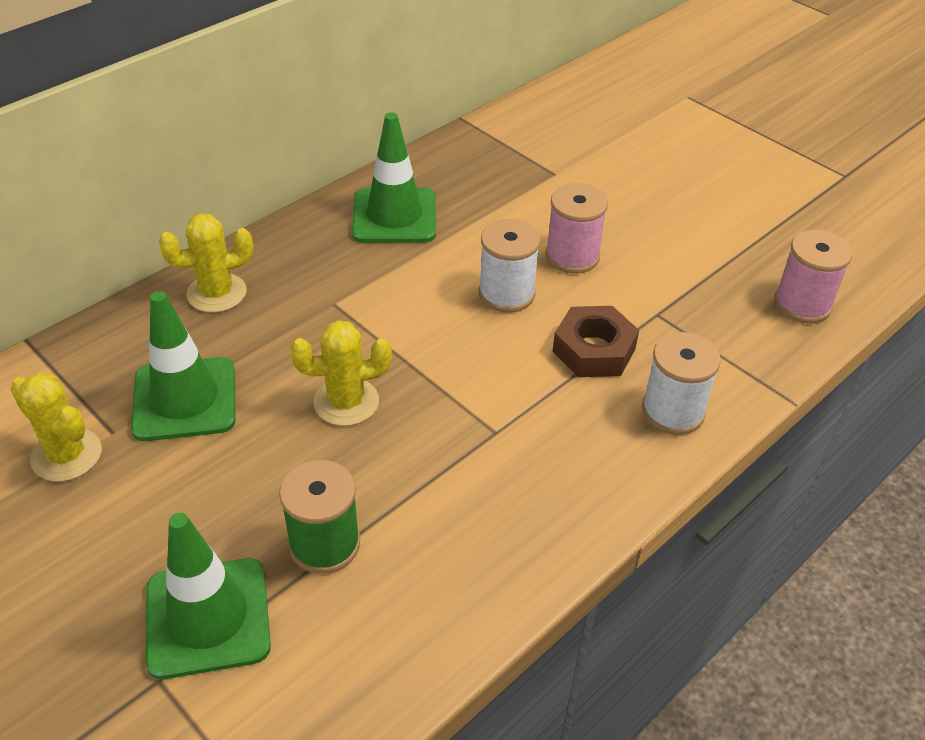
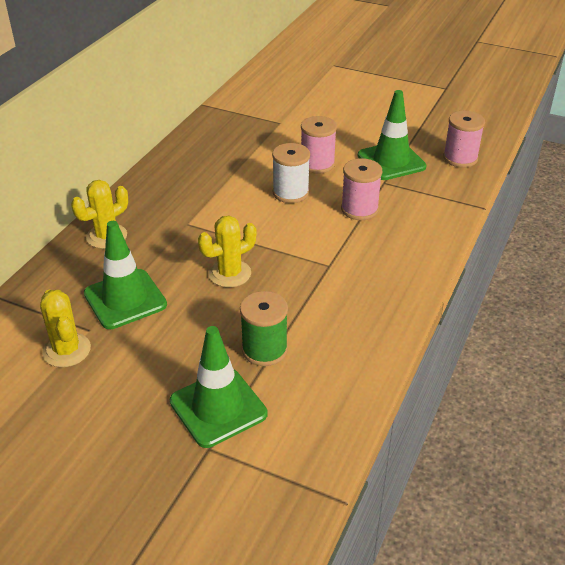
camera: 20 degrees left, 5 degrees down
(66, 455) = (66, 350): yellow cactus -> yellow cactus turned 45 degrees clockwise
(394, 216) = (195, 167): green traffic cone -> green traffic cone (391, 161)
(594, 350) = (359, 209): brown nut -> pink spool
(673, 411) = (422, 229): white spool -> none

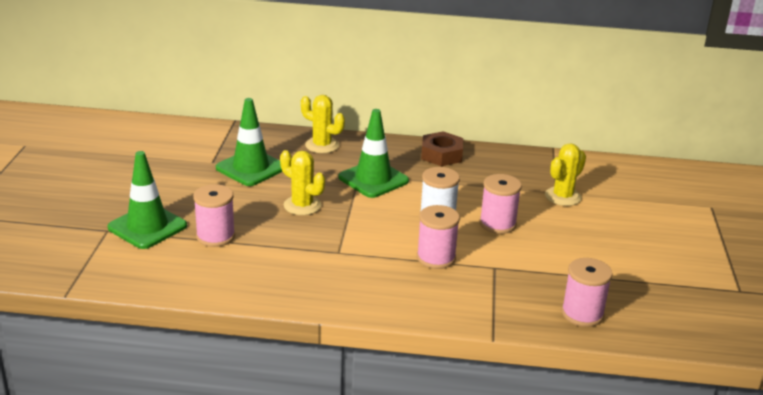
camera: 70 degrees right, 10 degrees down
(66, 350) = (188, 158): yellow cactus -> yellow cactus (563, 196)
(177, 165) = (441, 155): none -> brown nut
(264, 350) = (215, 236): green spool -> pink spool
(391, 161) = (538, 267): green traffic cone -> green traffic cone (373, 179)

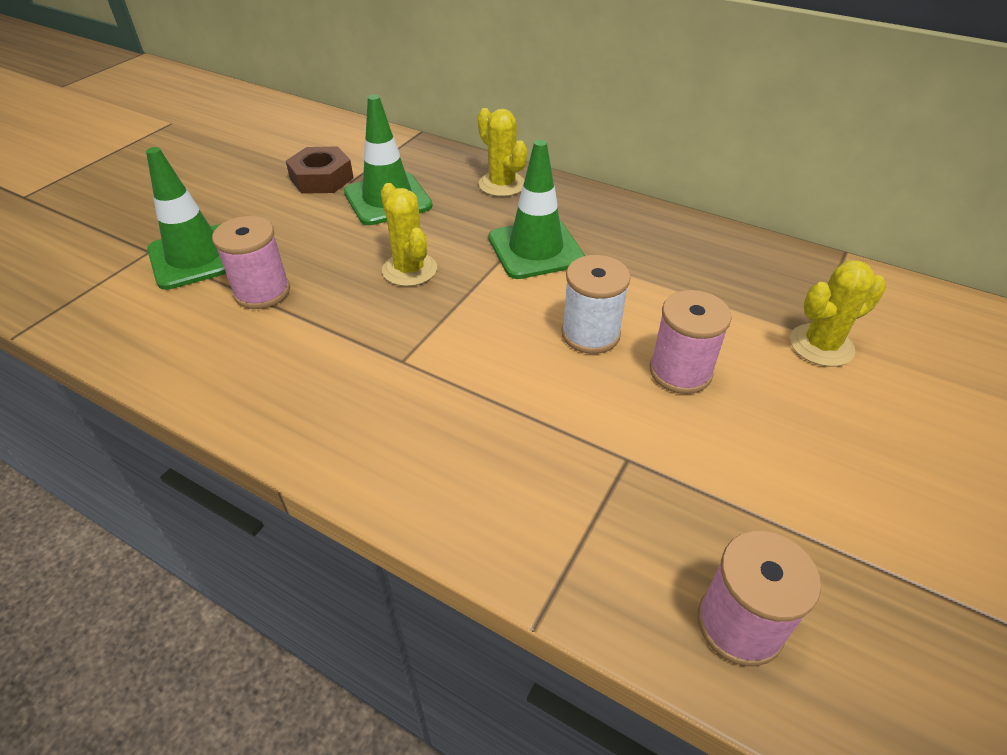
camera: 25 degrees right, 15 degrees up
(436, 258) = (540, 412): pink spool -> none
(441, 155) = (660, 230): brown nut -> brown nut (322, 178)

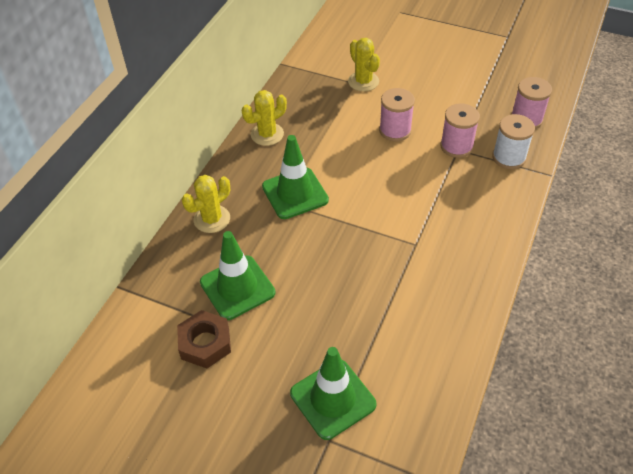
camera: 95 degrees left, 5 degrees up
(262, 292) = (367, 337): pink spool -> pink spool (456, 146)
(409, 270) = (327, 256): yellow cactus -> yellow cactus (267, 134)
(590, 334) = (373, 164): white spool -> white spool (509, 157)

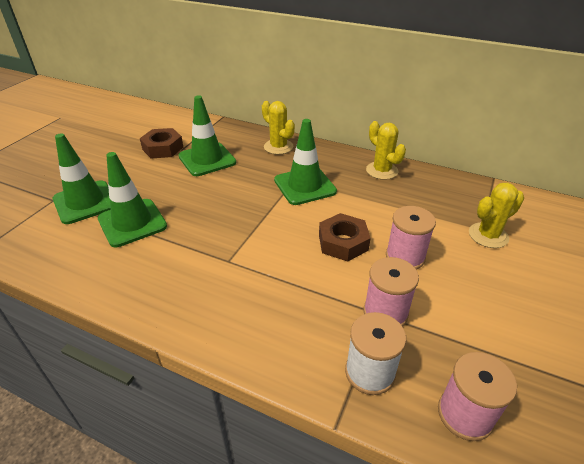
camera: 90 degrees right, 10 degrees down
(368, 336) = (132, 223): none -> green traffic cone
(381, 167) = (343, 242): none -> brown nut

